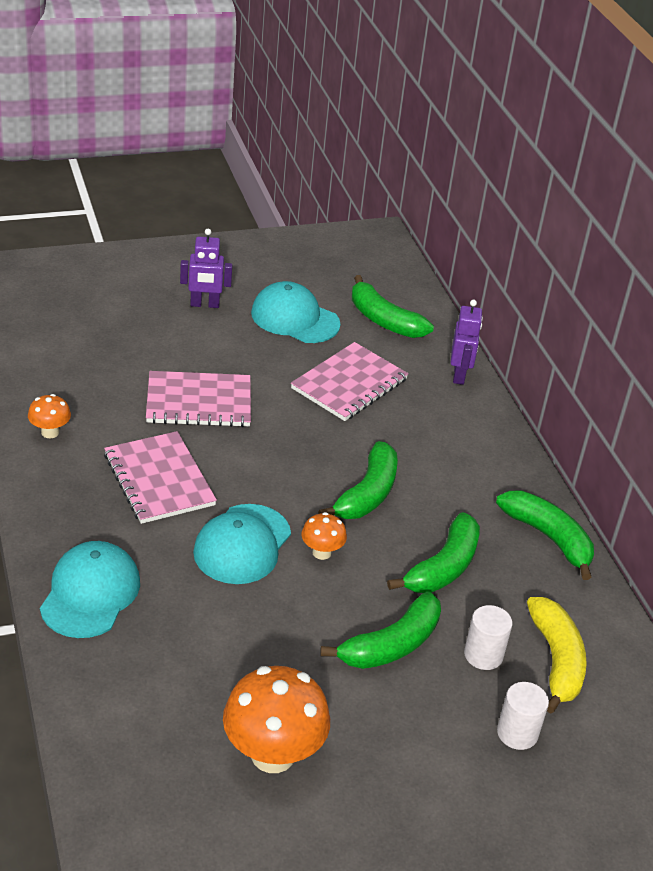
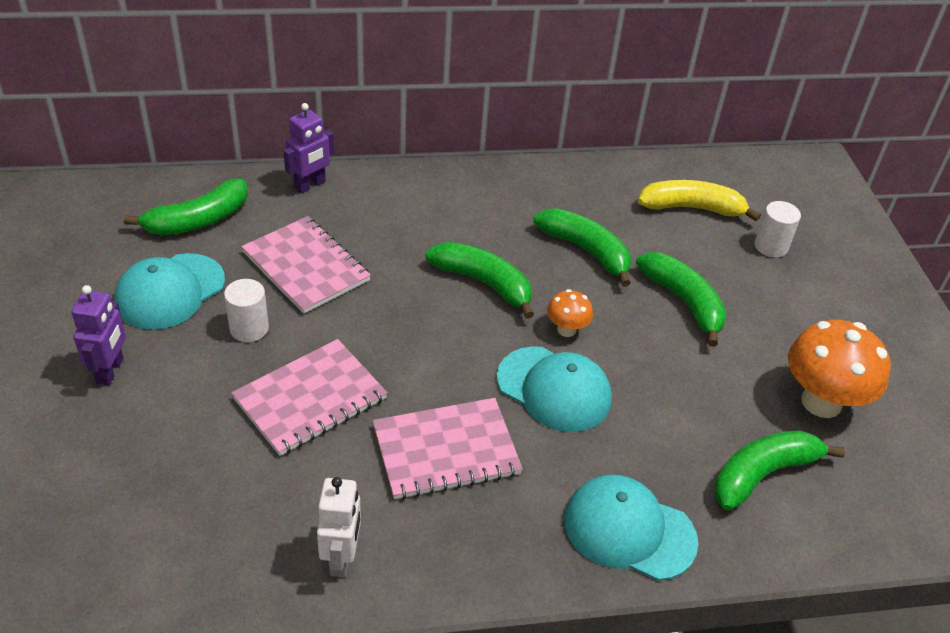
camera: 80 degrees left, 5 degrees up
(50, 432) = (341, 558): orange mushroom -> white robot
(199, 402) = (310, 399): pink notebook -> pink notebook turned 45 degrees clockwise
(459, 375) = (310, 185): purple robot -> purple robot turned 120 degrees clockwise
(483, 655) = (690, 248): white cylinder -> white cylinder (249, 328)
(548, 538) = (549, 180): green banana -> green banana (763, 474)

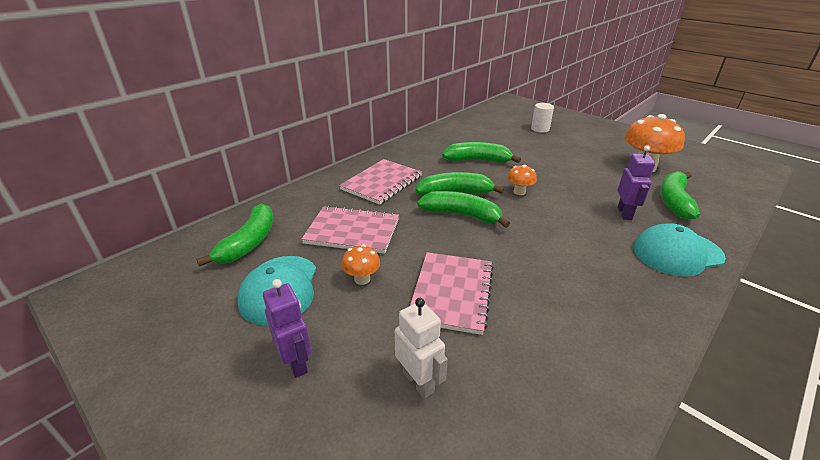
camera: 35 degrees left, 10 degrees down
(249, 328) = (362, 279): white cylinder -> orange mushroom
(310, 185) = (301, 195): purple robot -> purple robot (624, 213)
(341, 558) = (600, 365): white robot -> white robot (418, 382)
(446, 450) = (555, 272): pink notebook -> pink notebook (382, 183)
(554, 389) = (554, 217): turquoise cap -> none
(684, 302) = (544, 160): green banana -> green banana (462, 215)
(692, 208) = (492, 129): yellow banana -> none

